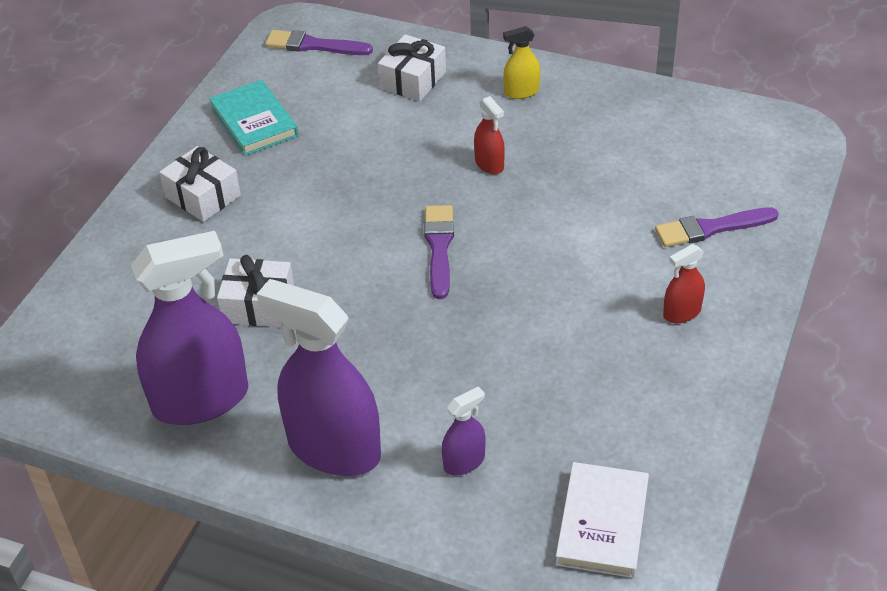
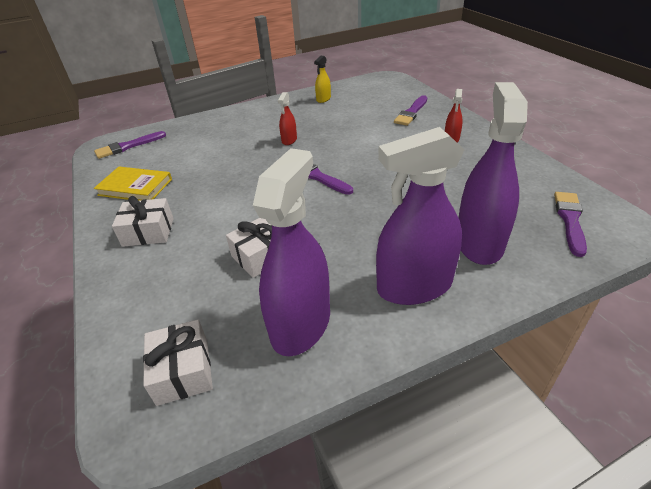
camera: 45 degrees left, 5 degrees down
(254, 121) = (135, 187): turquoise book -> yellow book
(413, 80) = (203, 133): white gift -> white gift (183, 371)
(464, 462) = (479, 242): purple spray bottle -> purple spray bottle, size x2.23
(489, 164) = (289, 140): red spray bottle -> red spray bottle turned 90 degrees clockwise
(521, 92) = (263, 114): yellow spray bottle -> yellow spray bottle (323, 99)
(602, 523) = (570, 220): white book -> purple brush

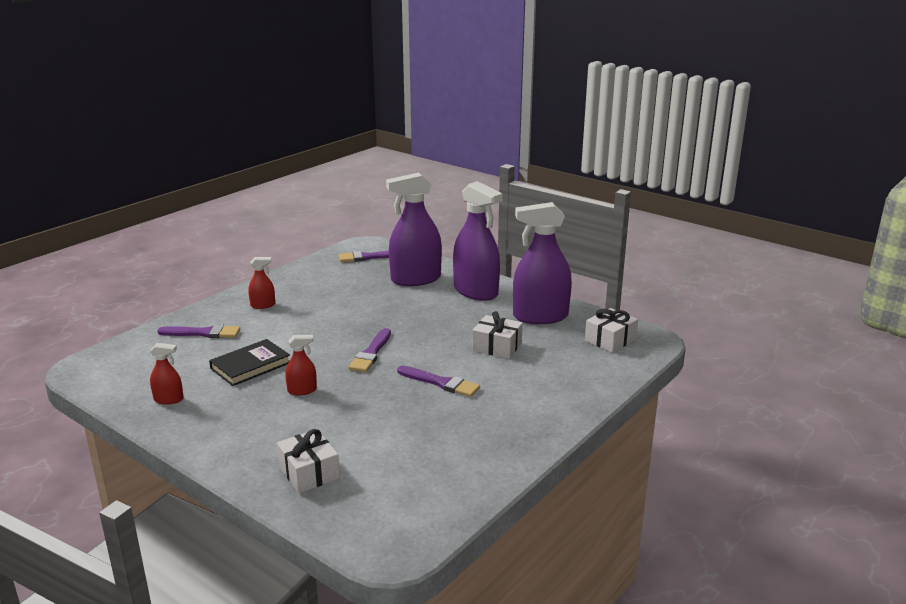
camera: 120 degrees left, 15 degrees down
(128, 146) = (380, 519): purple brush -> purple brush (441, 383)
(135, 187) = (464, 457): yellow book -> none
(148, 232) = (520, 410): white gift -> white gift (309, 472)
(323, 99) = (168, 399): yellow spray bottle -> red spray bottle
(344, 125) = (250, 365): none -> black book

